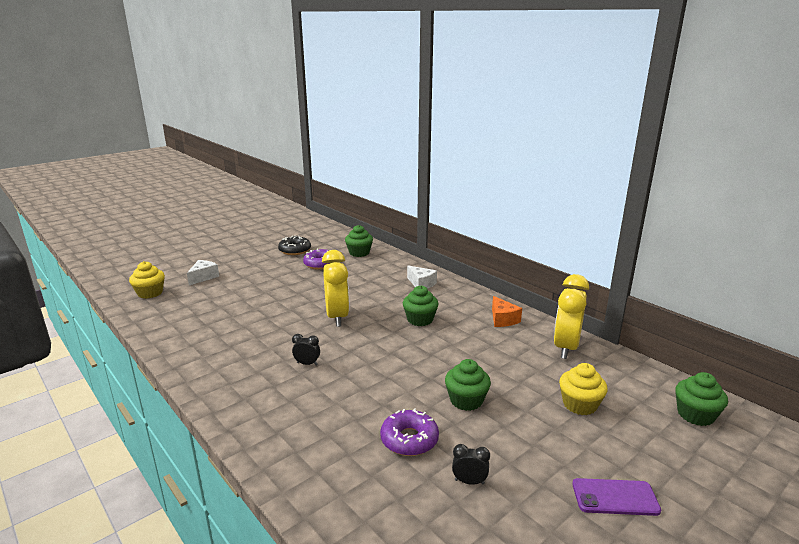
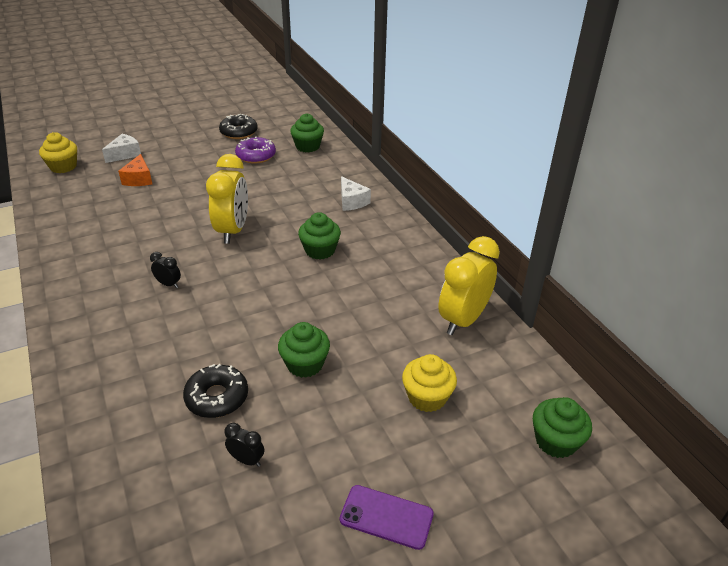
camera: 15 degrees right, 15 degrees up
(409, 439) = (217, 397): purple donut -> black donut
(503, 319) = (414, 267): orange cheese -> orange cheese (139, 179)

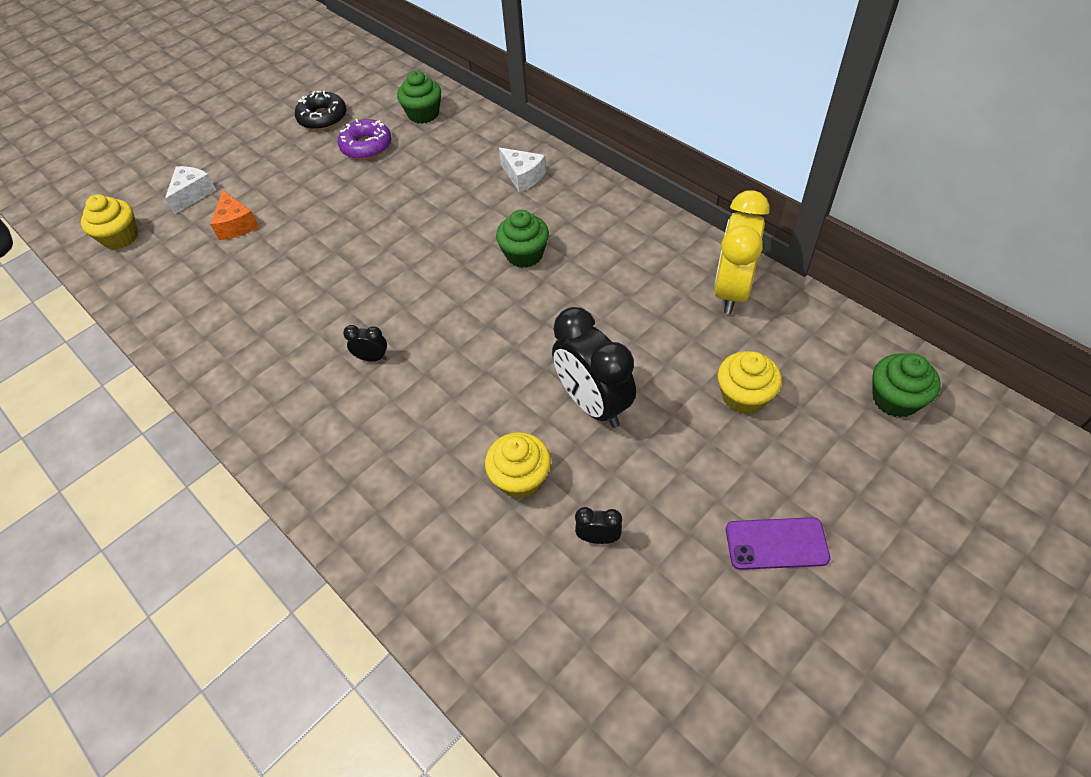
camera: 15 degrees left, 15 degrees up
(217, 397) = (520, 478): black donut -> yellow cupcake
(233, 231) = (404, 261): yellow clock -> none
(305, 364) = (593, 404): green cupcake -> black clock

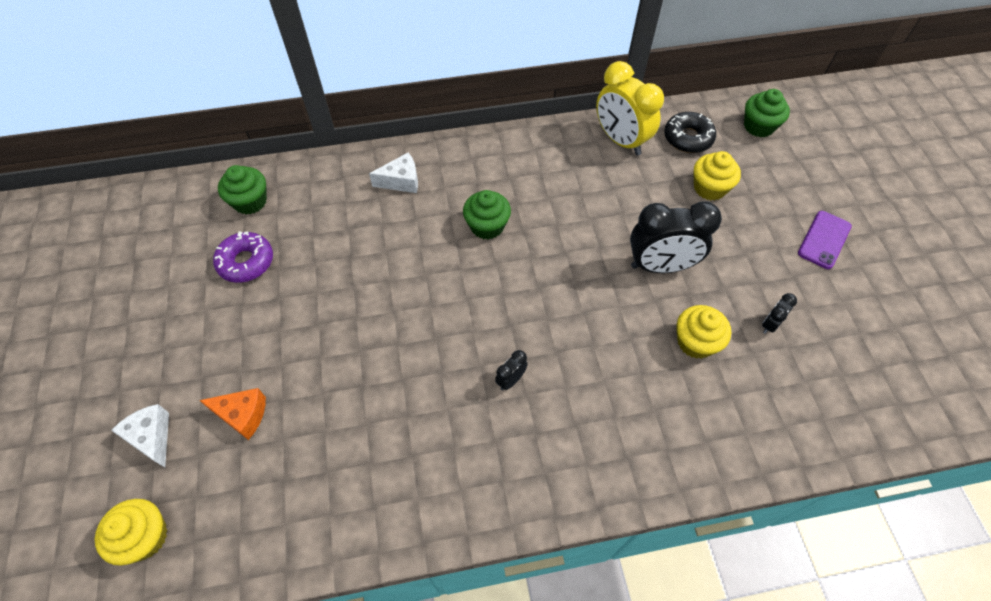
camera: 60 degrees left, 5 degrees up
(323, 118) = (164, 275): black donut -> black donut (688, 138)

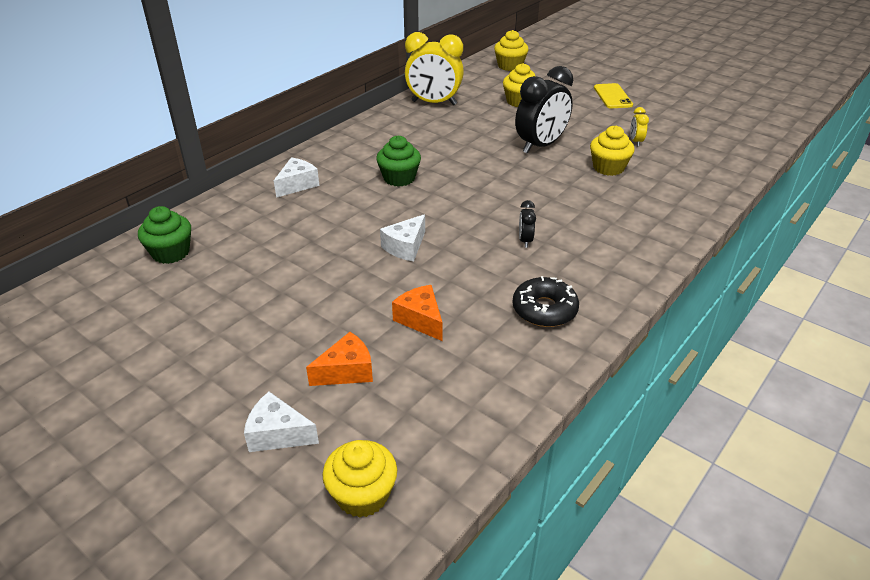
camera: 40 degrees left, 20 degrees down
(246, 262) = (219, 287): purple donut -> none
(339, 405) = (420, 320): none -> orange cheese
(408, 315) = (405, 247): none -> white cheese
(688, 138) = (475, 86): black donut -> black donut (544, 310)
(759, 126) = (510, 66): green cupcake -> yellow cupcake
(770, 324) = (636, 141): black clock -> yellow clock
(824, 240) = (612, 96): purple phone -> yellow phone

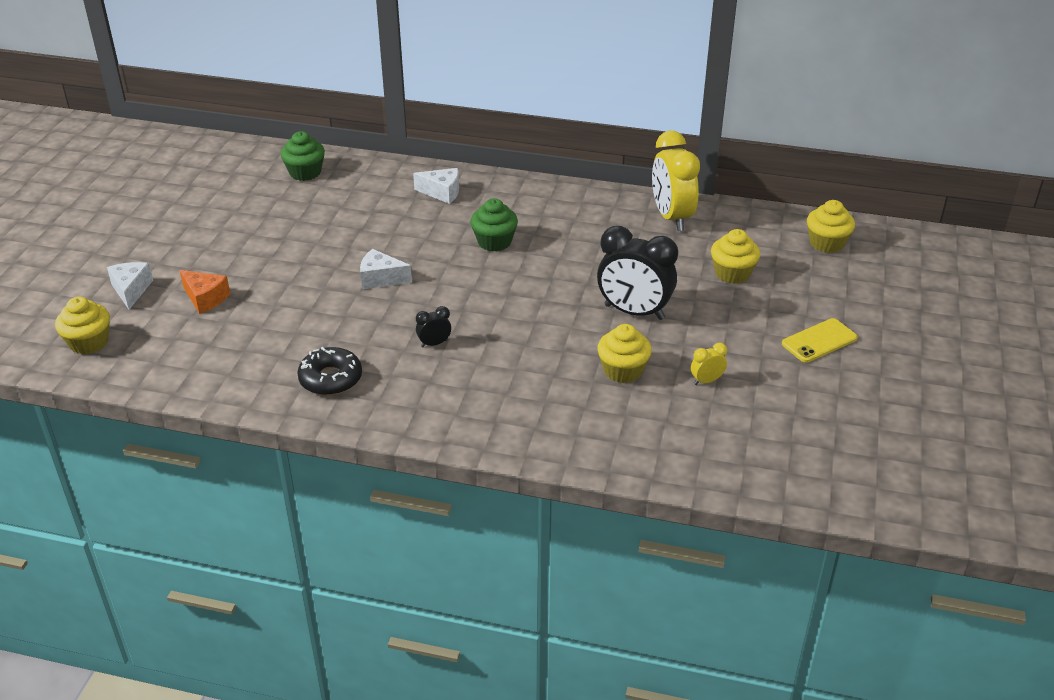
camera: 65 degrees right, 0 degrees up
(420, 320) = (282, 315): orange cheese -> none

